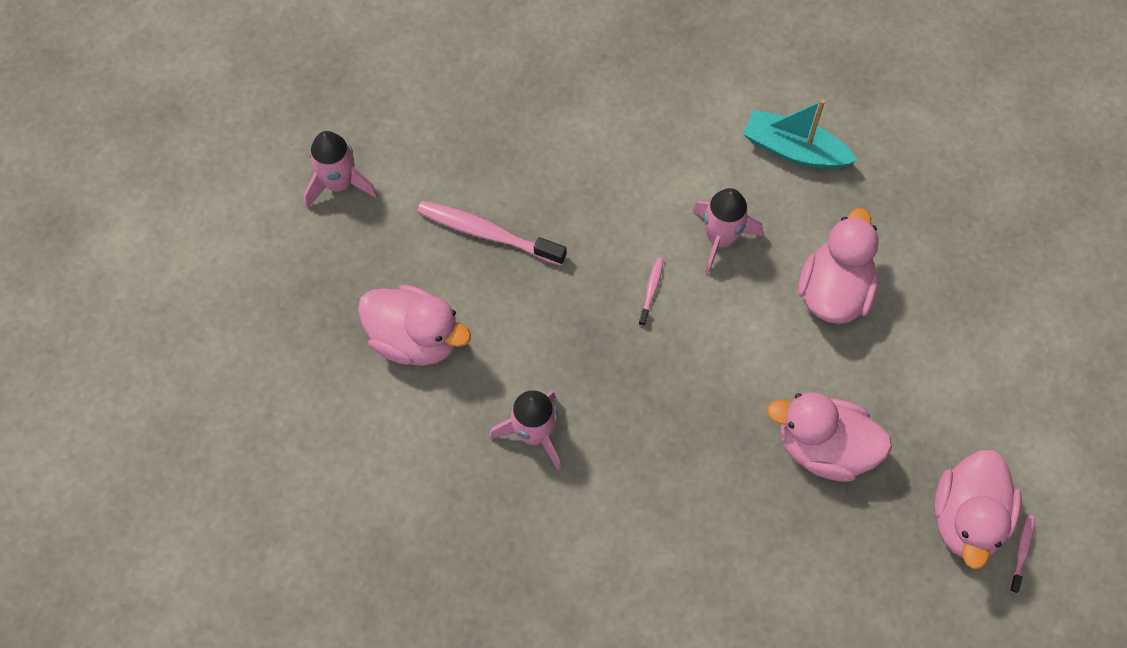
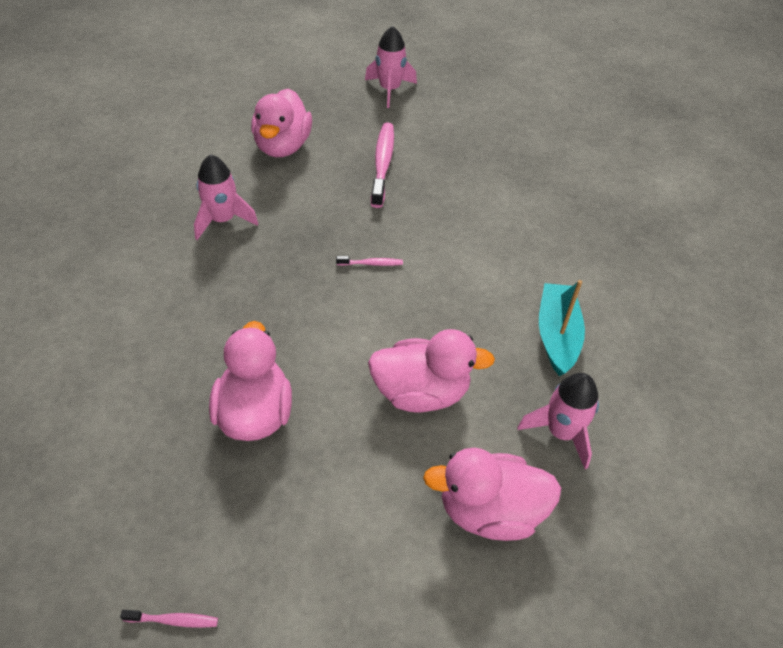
camera: 70 degrees right, 15 degrees down
(720, 239) = (439, 299): pink rocket -> pink rocket (561, 432)
(967, 519) = (203, 555): pink duck -> pink duck (490, 511)

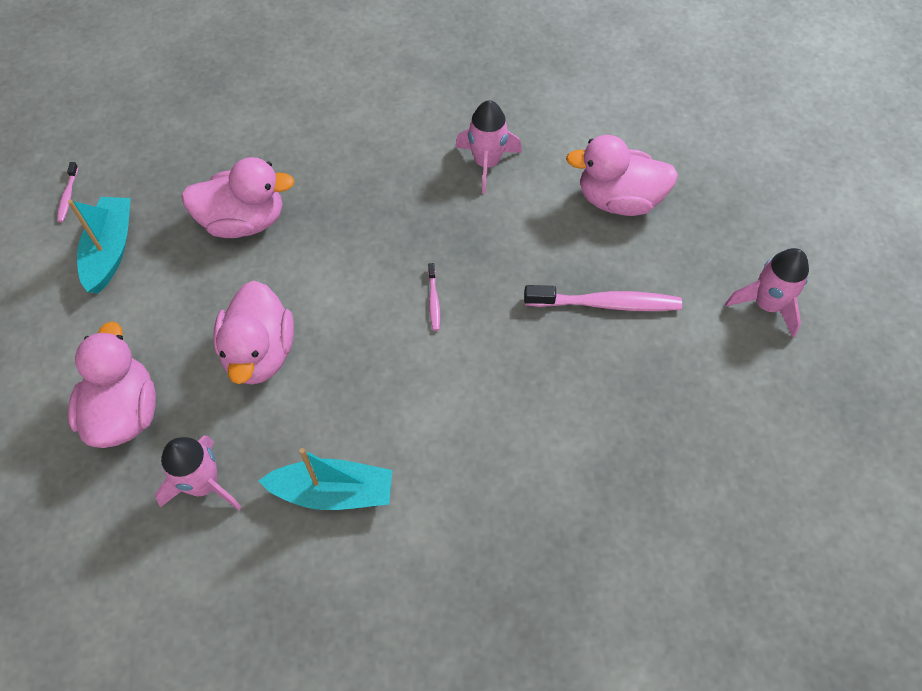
camera: 90 degrees right, 10 degrees up
(273, 553) = (110, 250): none -> turquoise boat

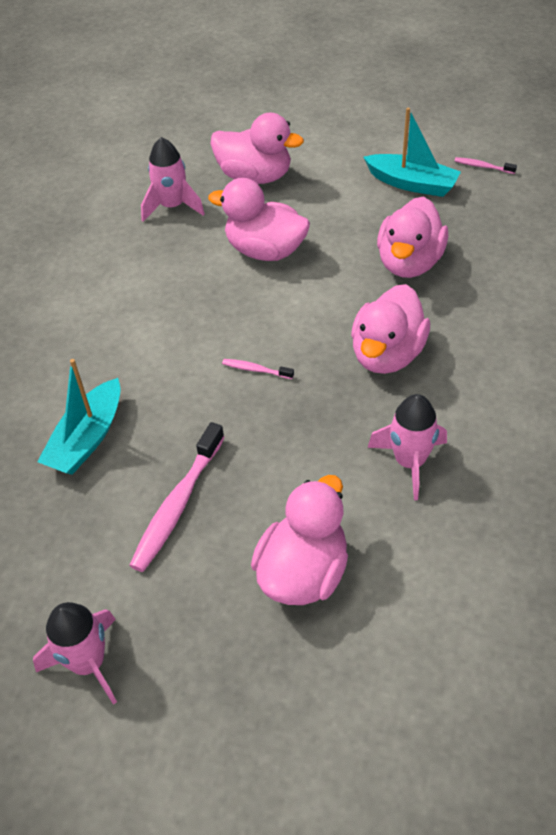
camera: 115 degrees right, 10 degrees down
(333, 492) = (121, 269): turquoise boat -> turquoise boat (87, 439)
(375, 207) = (387, 354): none -> pink duck

